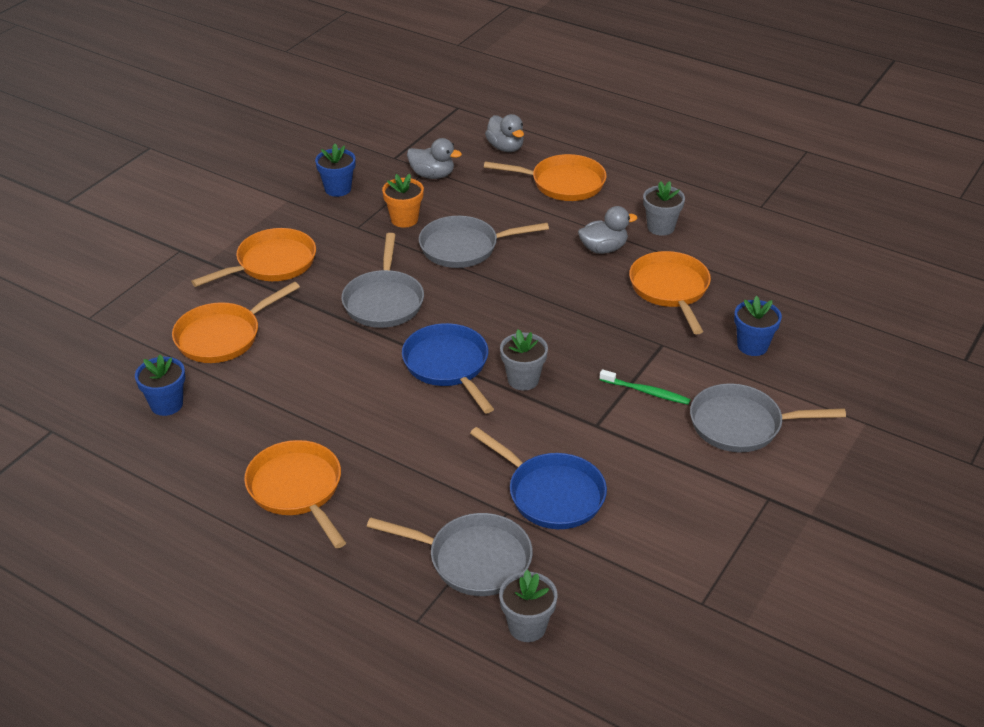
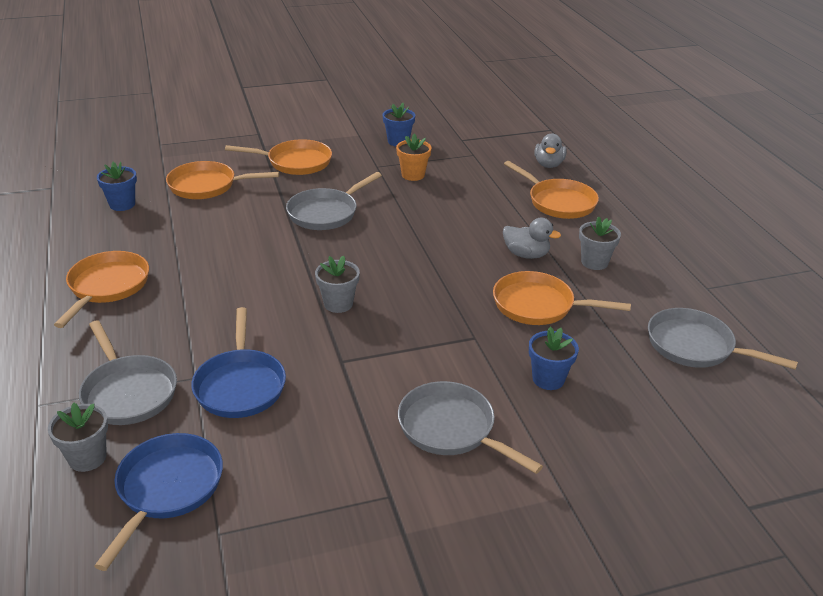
camera: 40 degrees right, 5 degrees down
(432, 175) = (471, 159): grey duck -> none
(448, 365) = (304, 269): blue pan -> blue pan (167, 489)
(464, 247) = (426, 208): grey pan -> grey pan (695, 346)
(646, 392) = (412, 361): green toothbrush -> none
(670, 289) = (538, 305): orange pan -> orange pan turned 105 degrees counterclockwise

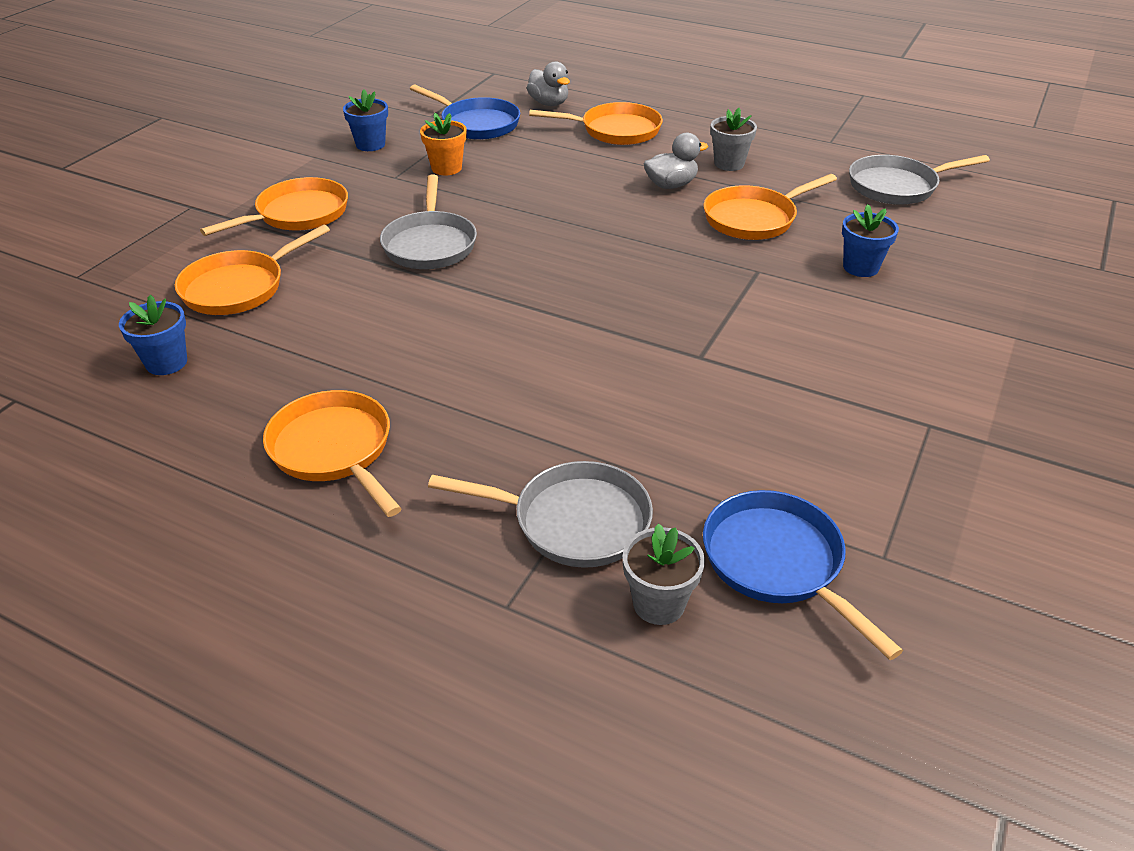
camera: 45 degrees left, 5 degrees up
(240, 385) = (660, 436): blue pan -> blue pan (476, 124)
(338, 304) = (603, 314): grey flower pot -> none
(451, 429) = (872, 347): grey pan -> none

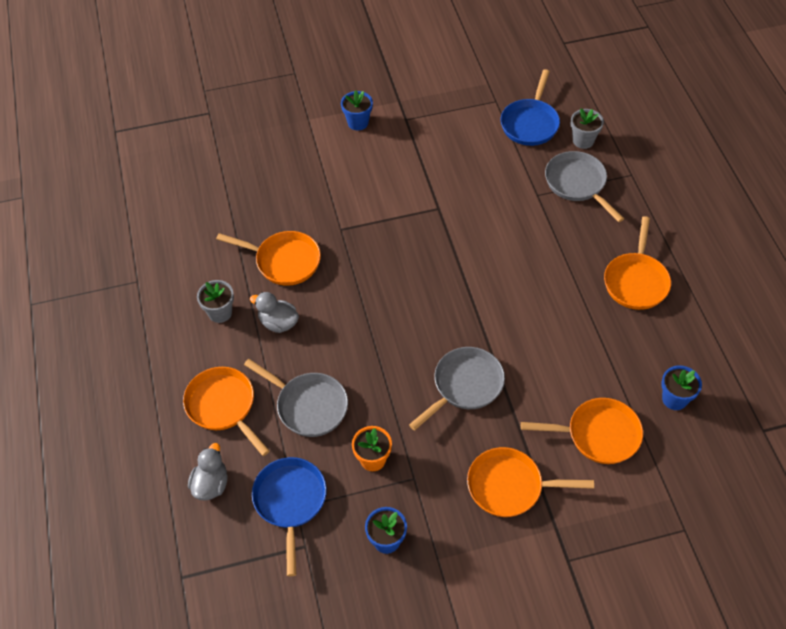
camera: 130 degrees left, 15 degrees up
(860, 267) = (296, 194): blue flower pot -> blue flower pot (358, 122)
(897, 186) = (179, 221): grey pan -> grey pan (308, 406)

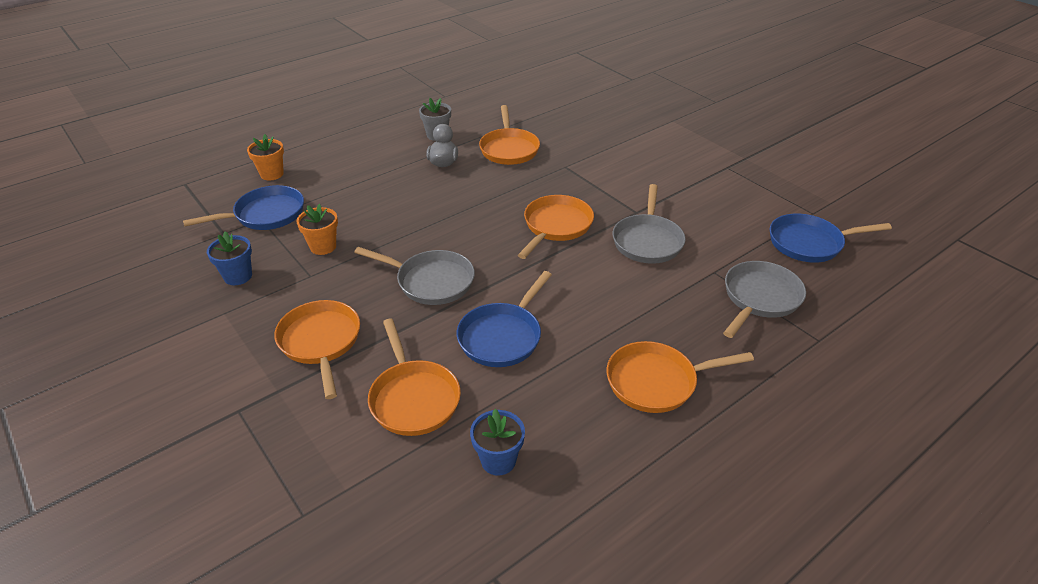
camera: 65 degrees right, 15 degrees down
(211, 484) = (272, 174): grey duck -> orange flower pot
(223, 406) = (347, 160): orange pan -> orange pan (556, 226)
(308, 406) = (366, 199): grey pan -> grey pan (647, 241)
(358, 122) = (695, 144): blue flower pot -> none
(554, 356) = (502, 336): none -> blue pan
(583, 140) = (828, 288): grey flower pot -> none

